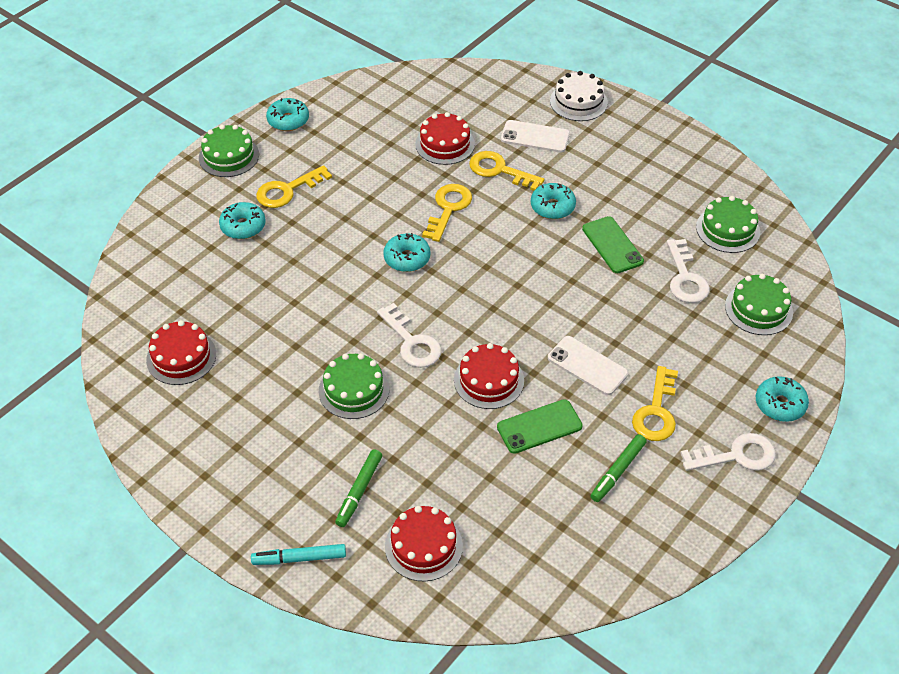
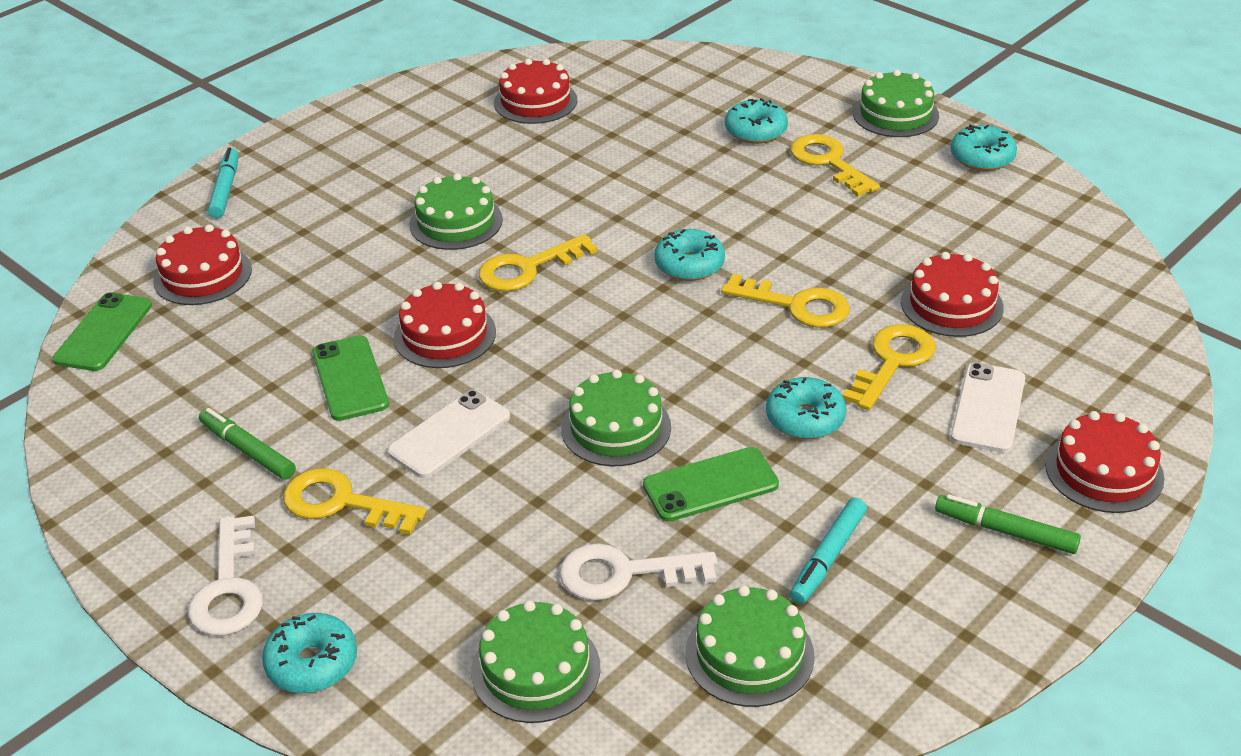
camera: 95 degrees right, 10 degrees down
(359, 491) = (299, 228): green marker -> green marker (1005, 531)
(412, 342) = (527, 268): white key -> yellow key
(500, 598) = (104, 332): none -> green phone
(571, 287) = (616, 428): none -> green cake
(578, 102) = (1104, 471): white cake -> red cake
(657, 200) = (828, 557): none -> turquoise marker

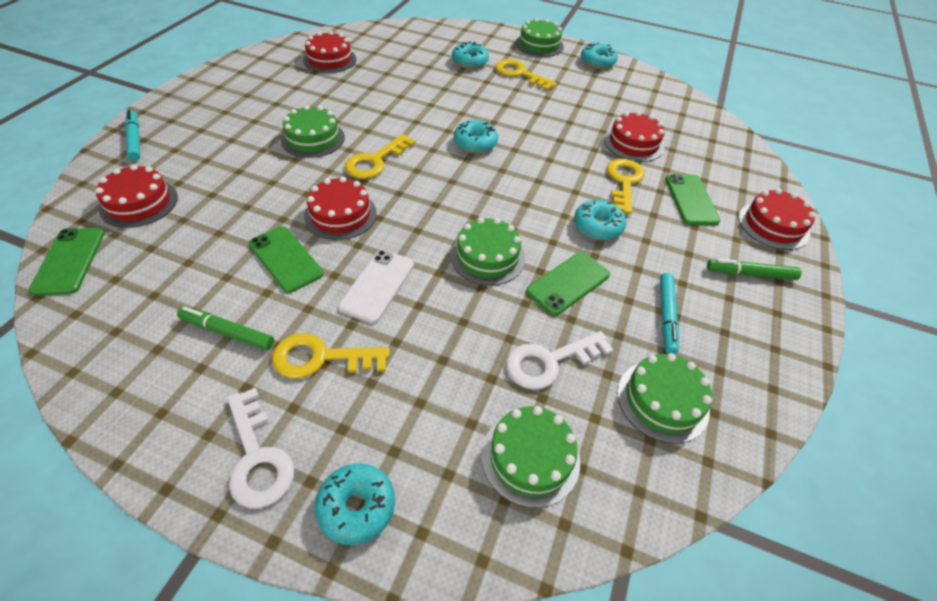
camera: 25 degrees left, 10 degrees up
(796, 305) = (551, 157): yellow key -> none
(988, 408) = (691, 200): white phone -> green phone

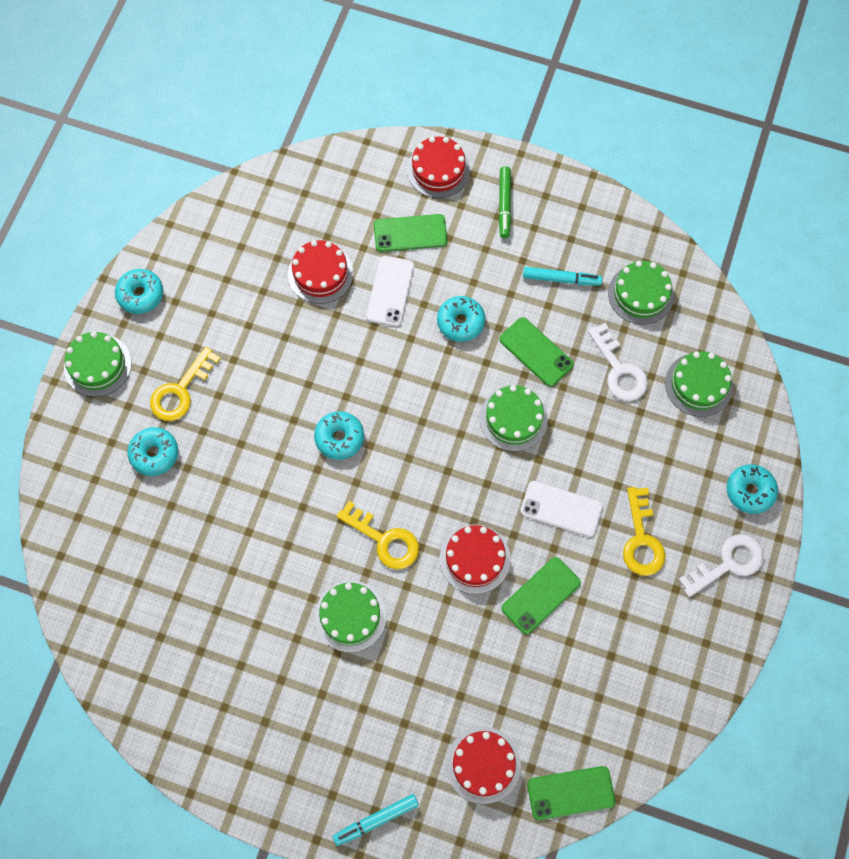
camera: 90 degrees left, 20 degrees up
(227, 332) = (628, 619): green marker -> none
(329, 59) = (164, 638): red cake -> none
(624, 182) = (390, 291): yellow key -> white phone

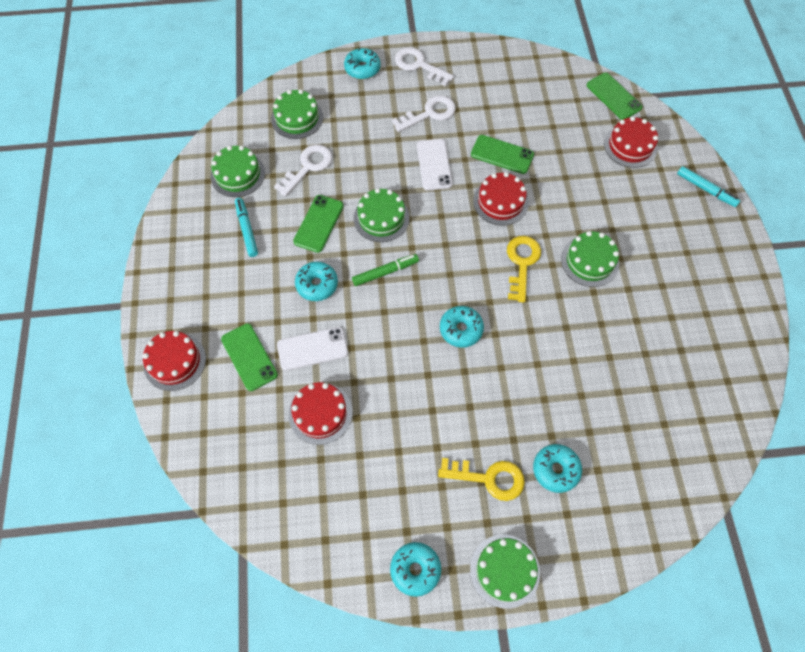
camera: 115 degrees left, 5 degrees down
(504, 205) = (192, 295): green marker -> green marker (385, 272)
(641, 539) = (429, 113): yellow key -> white key

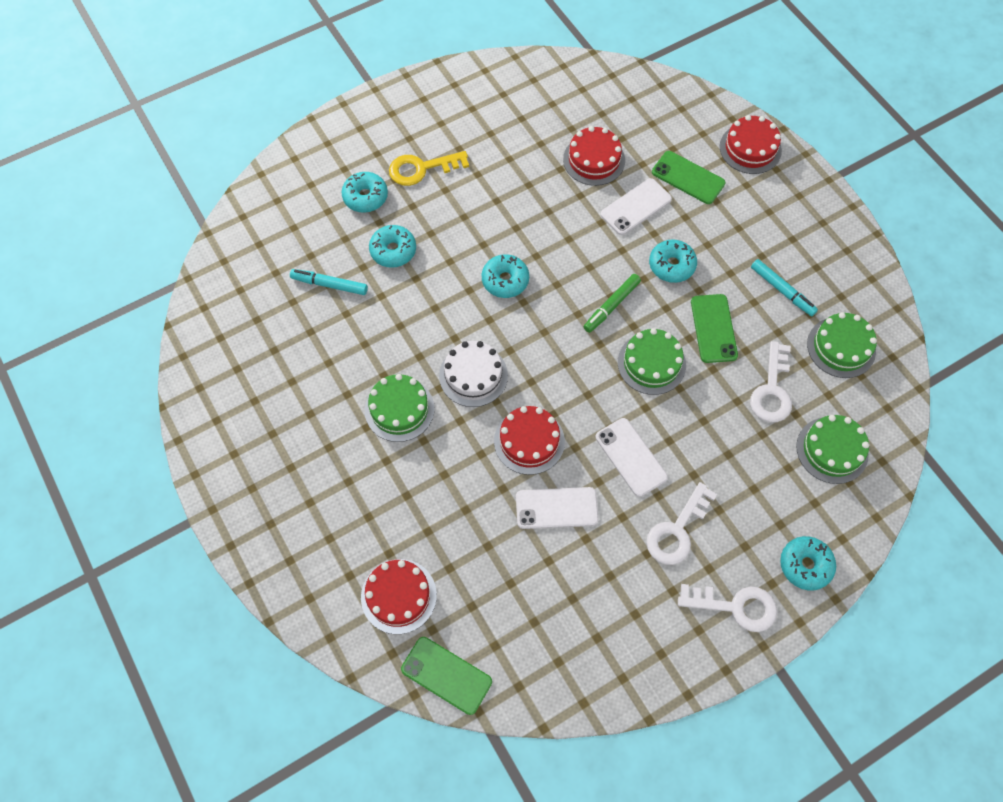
camera: 155 degrees right, 0 degrees up
(415, 569) = (452, 88): turquoise donut -> turquoise donut (393, 251)
(502, 155) = (556, 508): green phone -> white phone
(505, 570) = (381, 113): green cake -> none
(522, 263) = (473, 375): yellow key -> white cake
(706, 189) = (284, 568): turquoise marker -> turquoise marker (329, 285)

